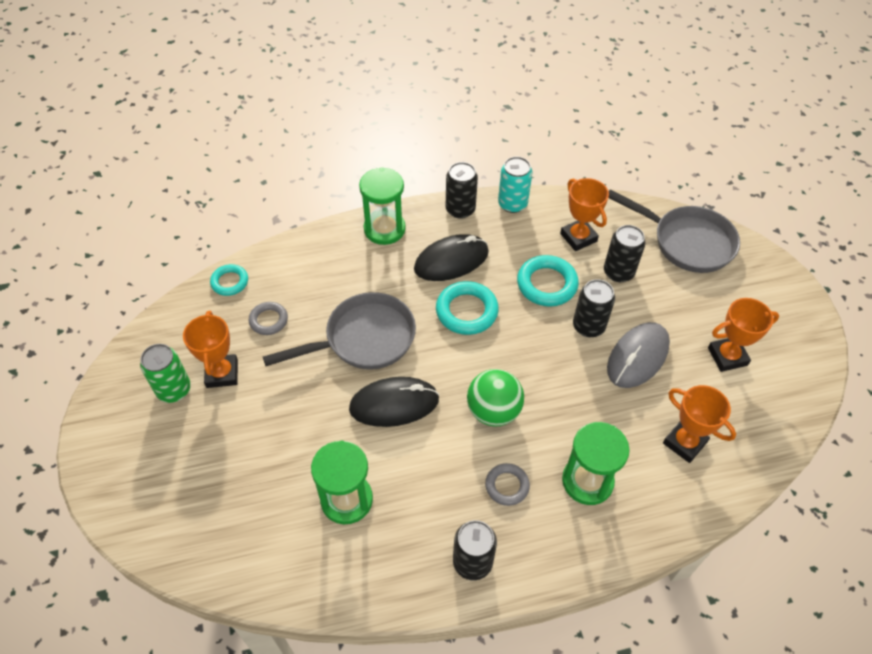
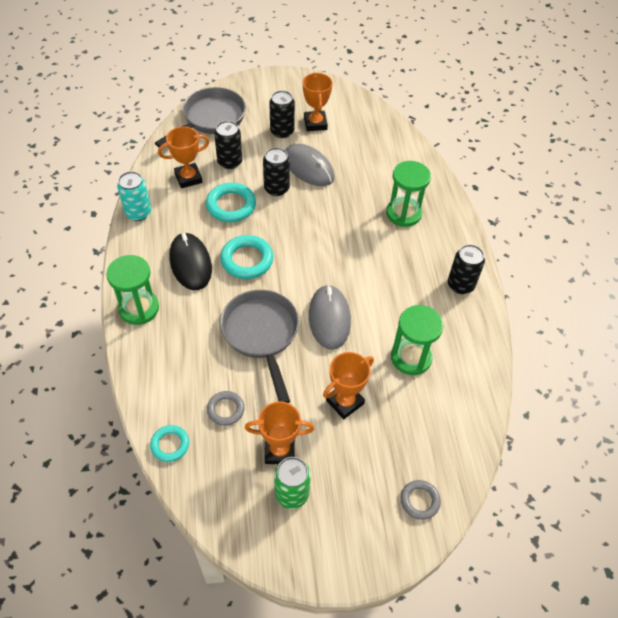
camera: 85 degrees left, 0 degrees up
(394, 404) = (329, 318): black mouse -> grey mouse
(460, 209) = (133, 249): black can -> black can (282, 131)
(493, 411) = (343, 256): green ball -> none
(507, 486) = (404, 257): grey ring -> grey ring (419, 501)
(684, 442) = (378, 159): orange trophy -> orange trophy (344, 402)

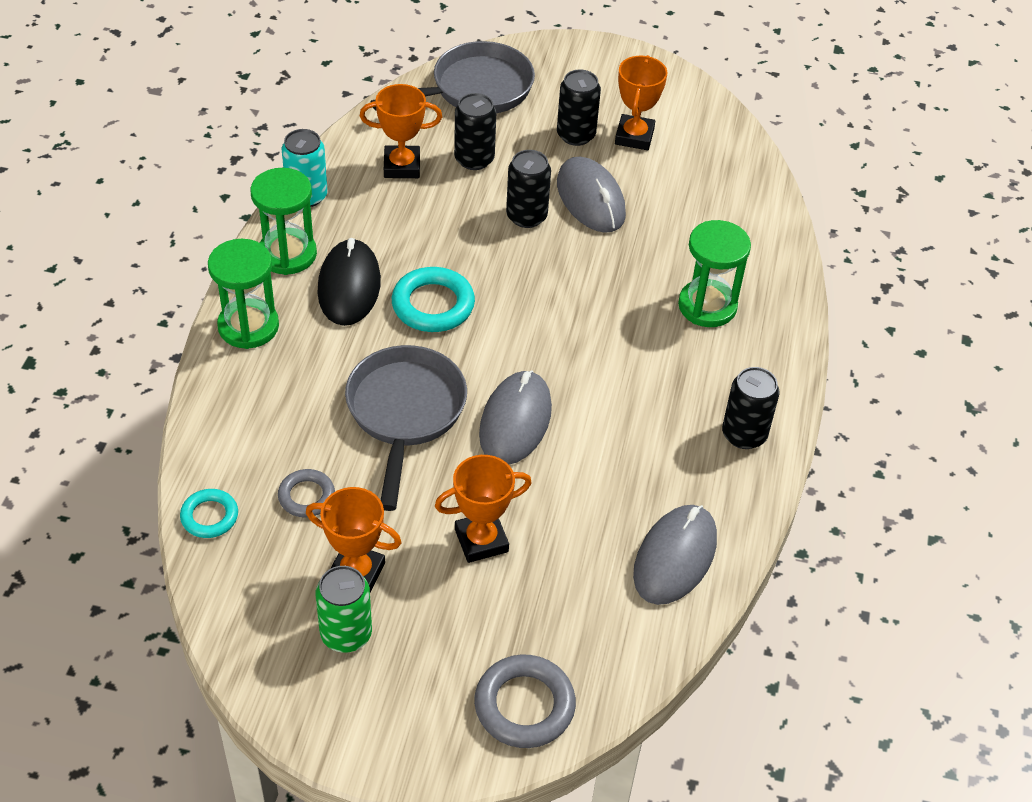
camera: 20 degrees right, 5 degrees down
(231, 205) = (446, 222): turquoise ring -> none
(411, 357) = (611, 512): green hourglass -> green hourglass (287, 254)
(419, 501) = (524, 705): grey ring -> grey ring, size x1.62
(459, 373) = (675, 557): none -> grey mouse

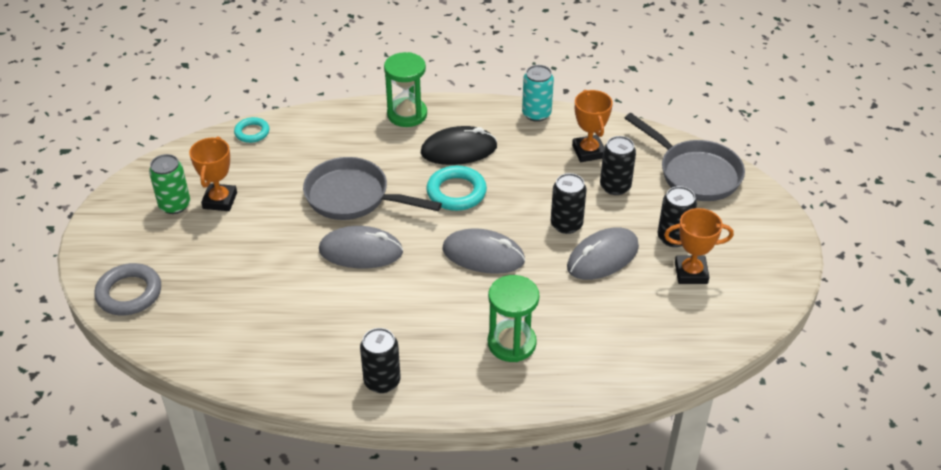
camera: 80 degrees right, 5 degrees down
(287, 254) = (477, 117): green hourglass -> none
(306, 496) = (275, 168): grey ring -> none
(405, 413) = (353, 197): grey pan -> grey pan turned 150 degrees counterclockwise
(481, 540) = (255, 252): orange trophy -> none
(675, 557) = (257, 353): grey mouse -> grey mouse (483, 255)

